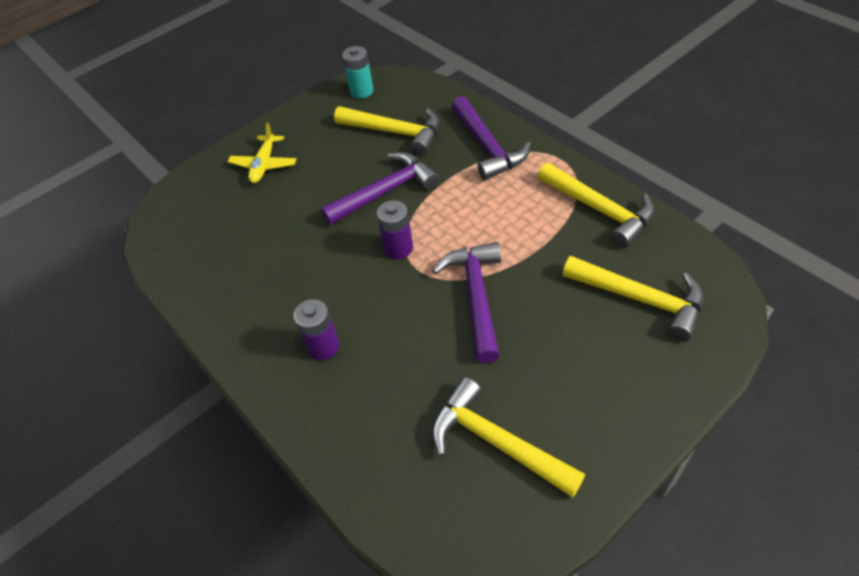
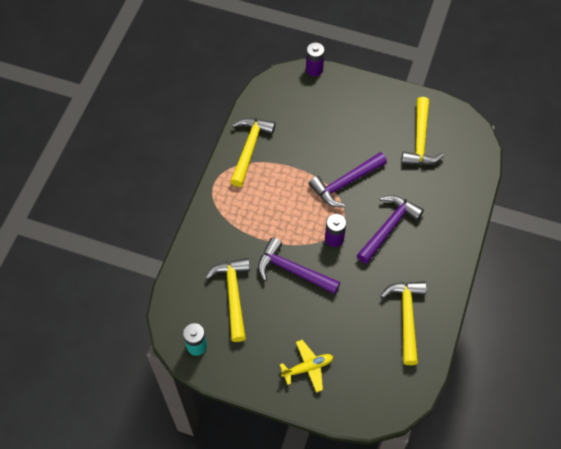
camera: 125 degrees left, 10 degrees up
(323, 346) = (420, 240): purple battery -> purple battery (314, 69)
(487, 146) = (221, 229): purple hammer -> purple hammer (388, 227)
(640, 299) = (305, 111): yellow hammer -> yellow hammer (406, 317)

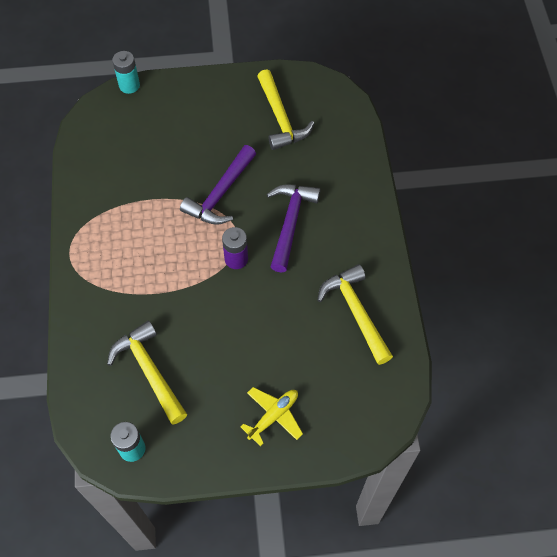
camera: 25 degrees left, 0 degrees up
(249, 148) = (94, 198): yellow hammer -> none
(293, 270) = (206, 313): purple hammer -> none
(314, 69) = (129, 85): purple battery -> turquoise battery

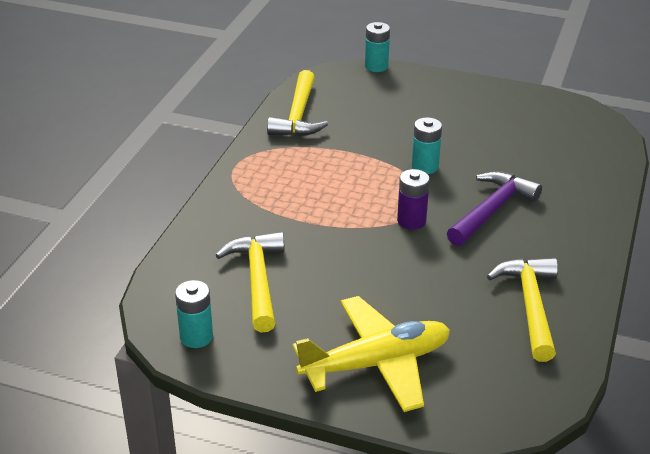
camera: 25 degrees right, 25 degrees down
(220, 194) = (425, 167): purple hammer -> turquoise battery
(273, 416) = (376, 364): yellow plane -> yellow plane, size x1.80
(280, 118) = (527, 128): yellow hammer -> yellow hammer (298, 115)

